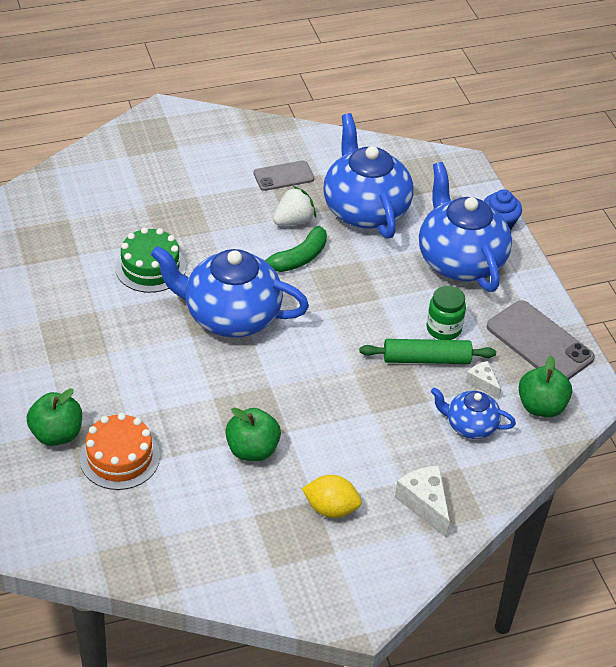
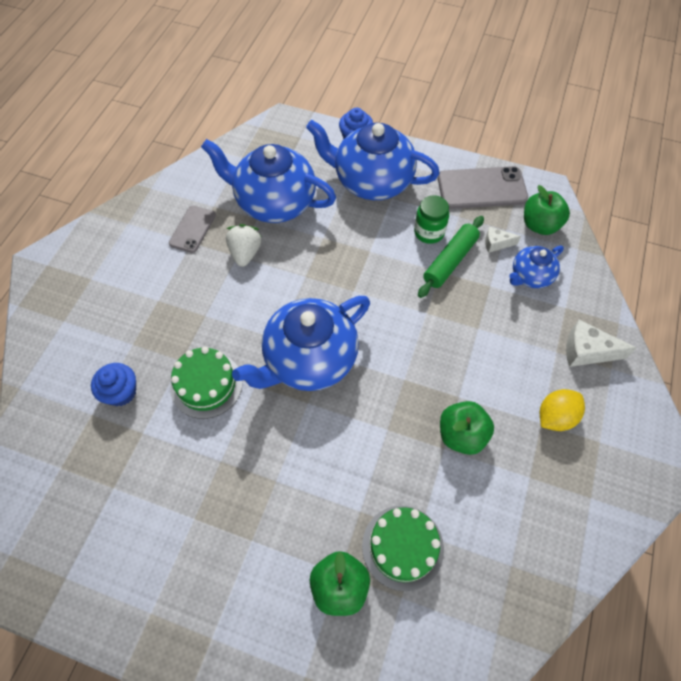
camera: 50 degrees left, 15 degrees up
(100, 223) = (121, 392): none -> blue cupcake
(120, 457) = (402, 547): orange cake -> green cake
(298, 258) = (286, 275): green banana -> none

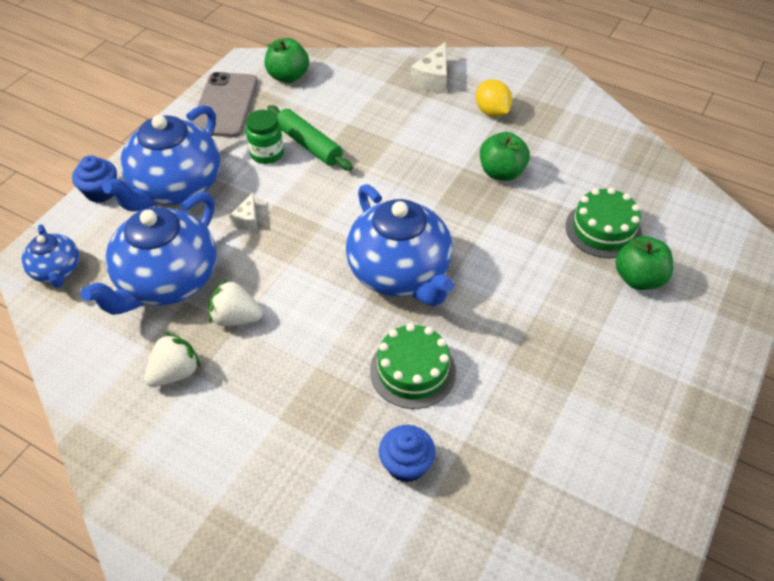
camera: 80 degrees left, 10 degrees down
(193, 229) = (175, 372): grey phone -> white strawberry
(496, 244) = (299, 109): white cheese -> white cheese (247, 220)
(530, 276) = (345, 95): blue teapot -> blue teapot (57, 271)

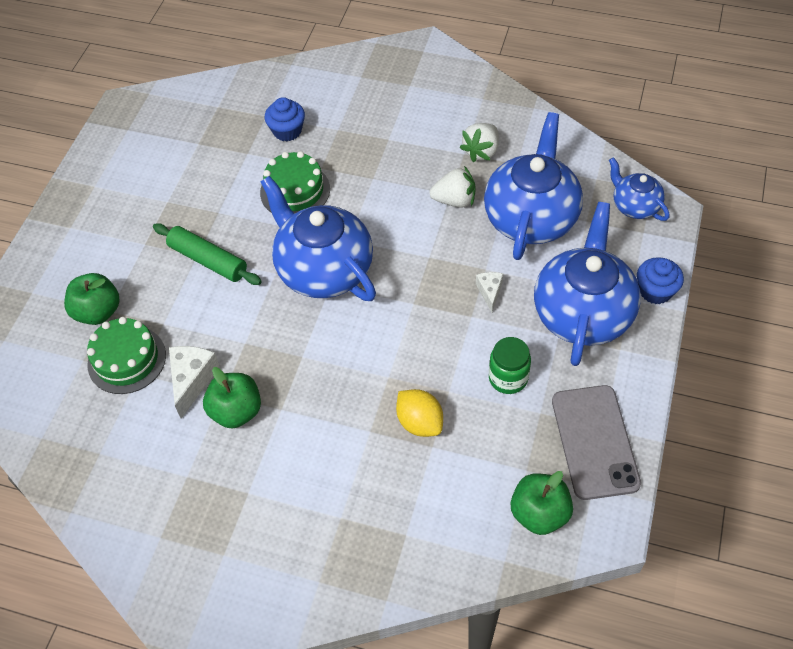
camera: 170 degrees right, 5 degrees up
(309, 145) = (465, 401): green rolling pin -> green rolling pin (208, 260)
(433, 80) = (341, 554): white cheese -> white cheese (192, 380)
(492, 112) = (255, 508): yellow lemon -> yellow lemon (420, 422)

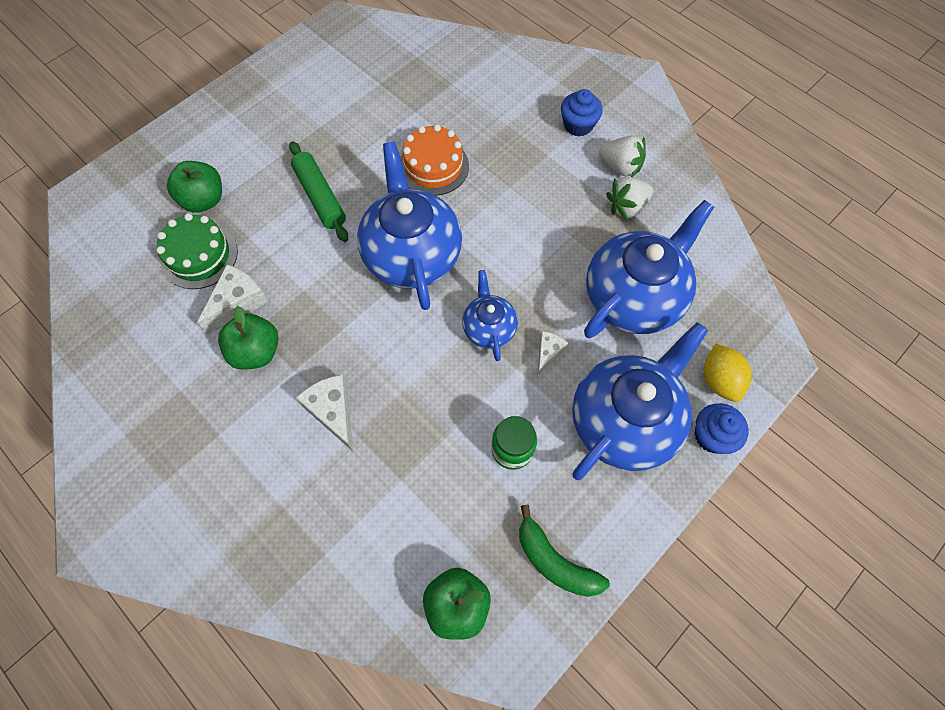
camera: 25 degrees right, 10 degrees up
(287, 131) = (462, 106): blue cupcake -> blue cupcake (578, 125)
(295, 191) = (433, 166): green cake -> orange cake
(339, 424) = (333, 412): none -> white cheese
(420, 422) = (404, 449): yellow lemon -> yellow lemon (719, 380)
(454, 200) = (571, 244): white strawberry -> white strawberry (620, 167)
(595, 441) = (555, 561): grey phone -> green banana
(634, 206) = (745, 335): blue teapot -> blue teapot (489, 328)

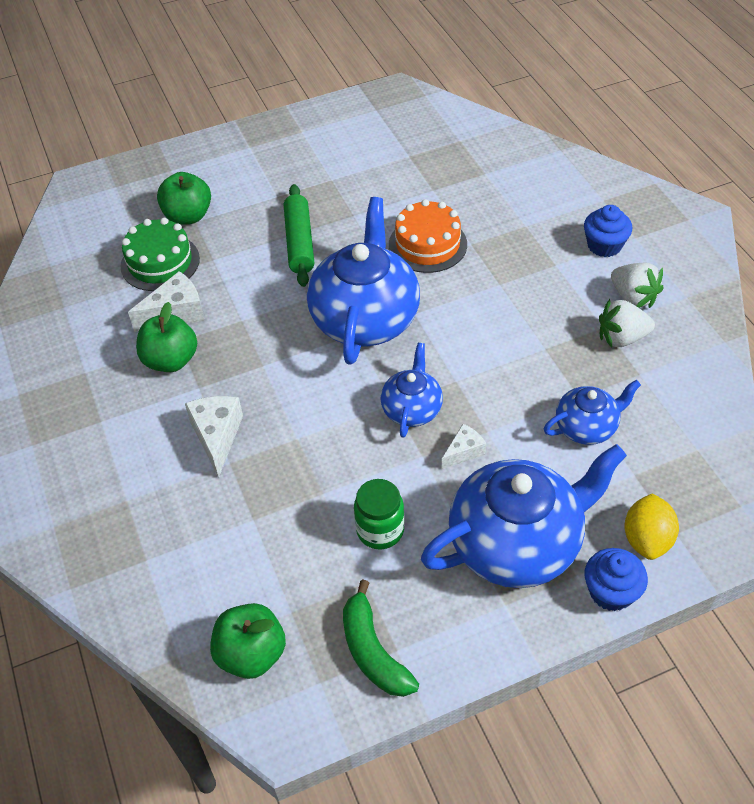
camera: 25 degrees right, 15 degrees down
(634, 297) = (587, 427): blue teapot -> blue teapot, size x0.52

